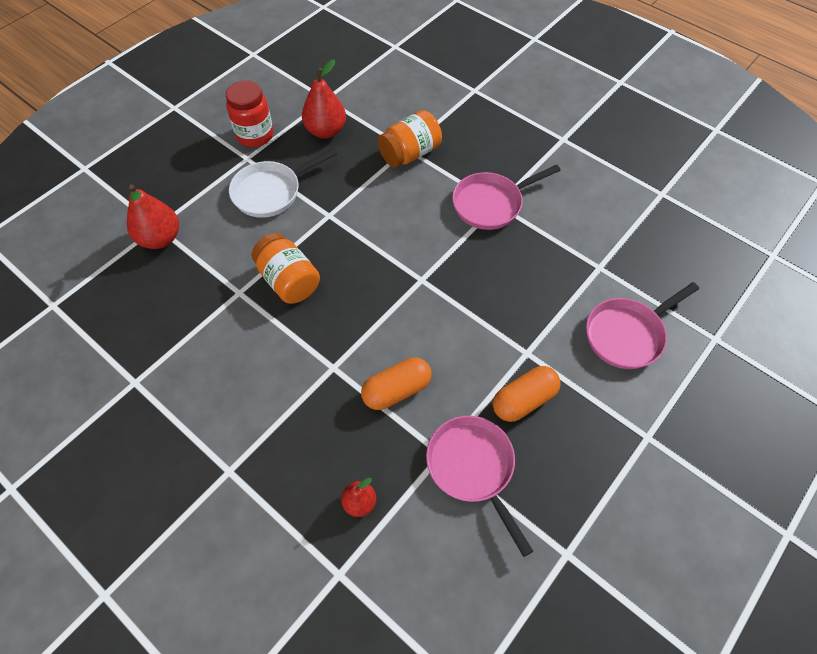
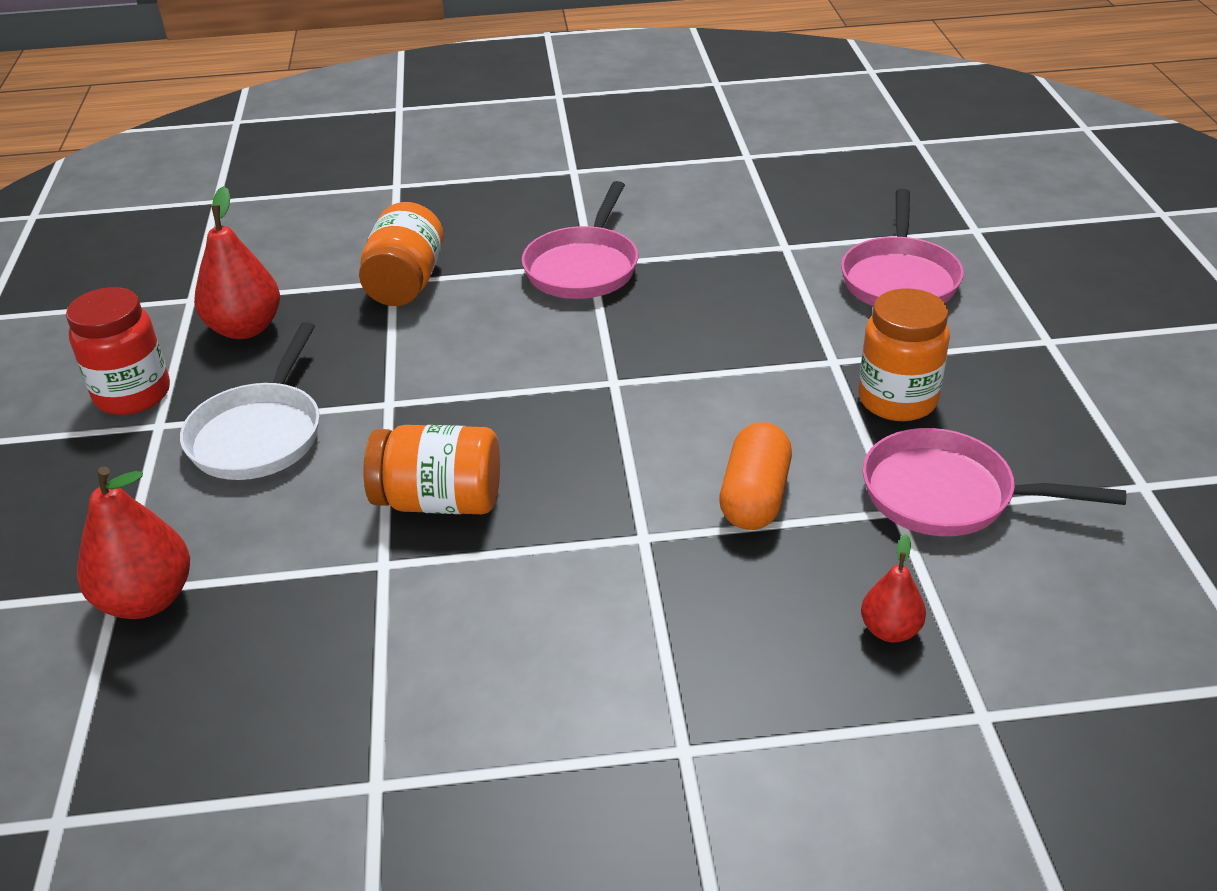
camera: 45 degrees left, 20 degrees down
(524, 400) = (897, 400): orange capsule -> orange jar

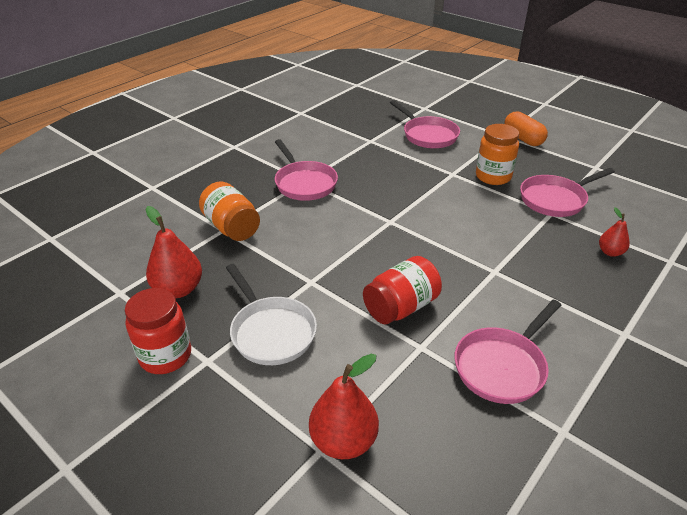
camera: 45 degrees left, 0 degrees up
(437, 657) = (502, 366): none -> pink pan
(439, 501) = (401, 307): orange jar -> red jar
(755, 497) = (505, 234): orange capsule -> orange capsule (523, 139)

